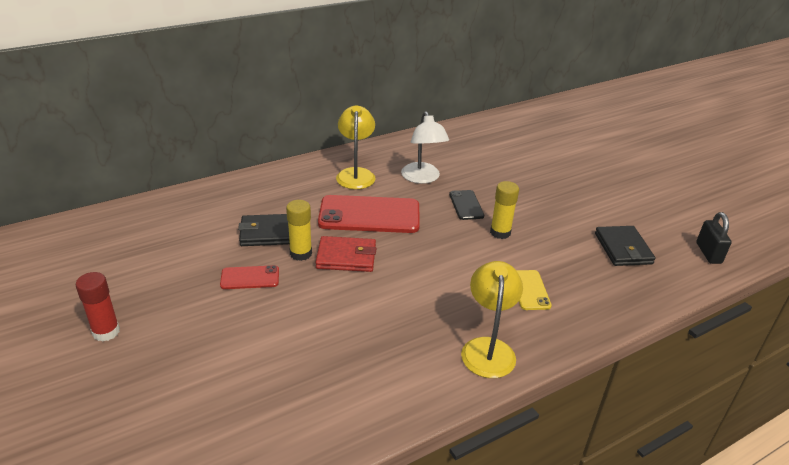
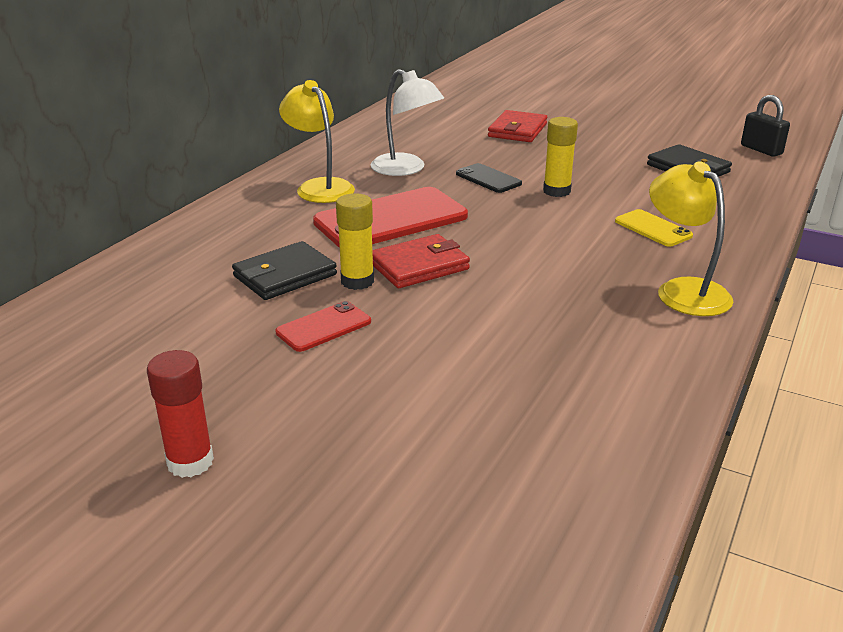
camera: 30 degrees left, 5 degrees down
(535, 170) = (517, 130): none -> red wallet

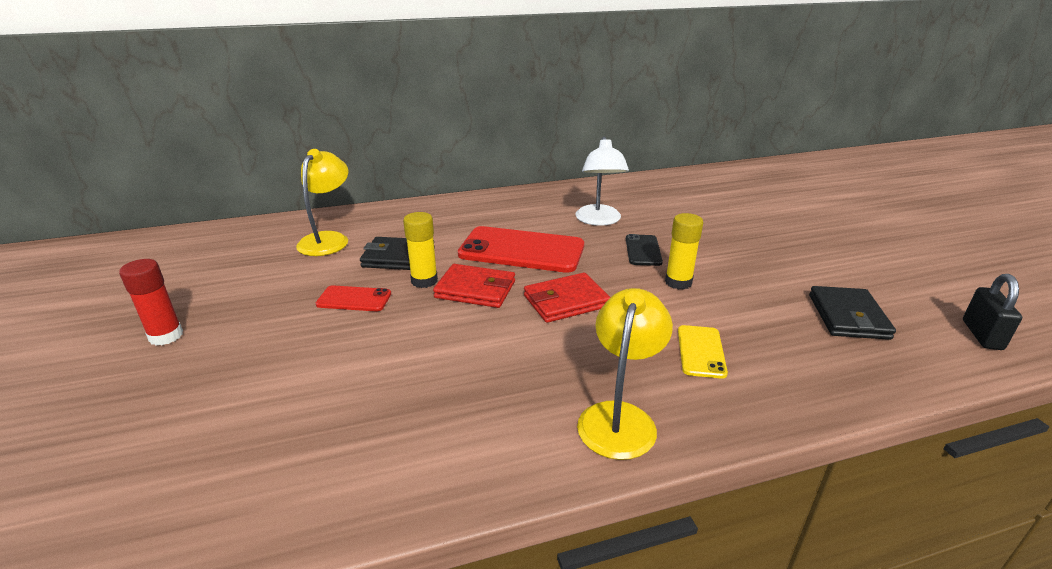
camera: 45 degrees right, 0 degrees up
(320, 187) = (523, 211): yellow lamp -> yellow lamp (328, 239)
(517, 130) = (741, 223): red wallet -> red wallet (566, 301)

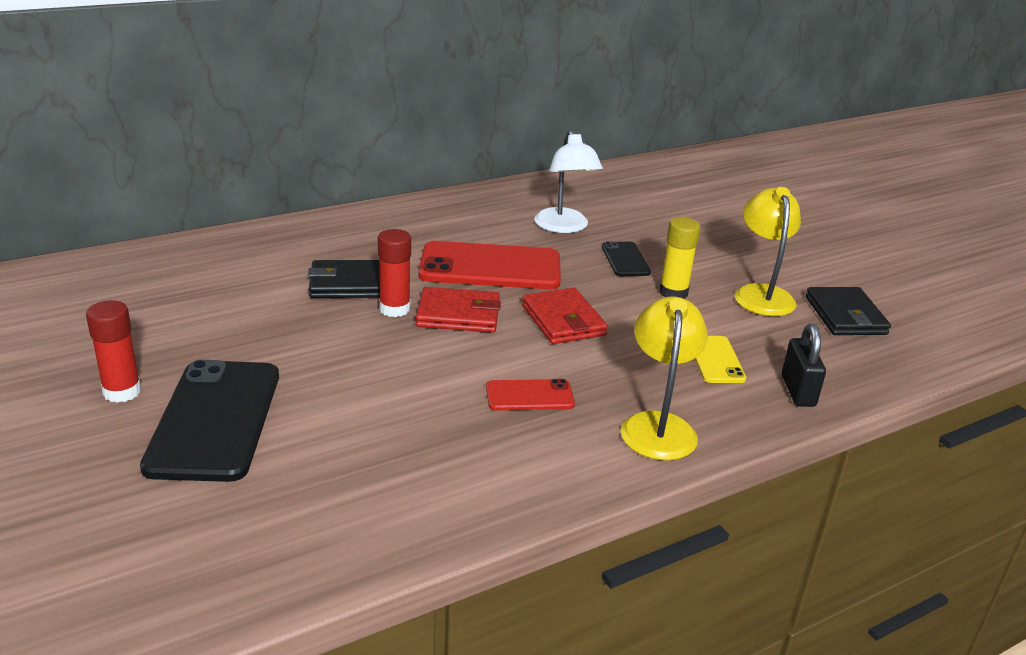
camera: 15 degrees left, 0 degrees up
(220, 369) = (215, 419): none -> black phone
(328, 239) = (247, 267): yellow lamp -> yellow lamp (761, 294)
(354, 299) = (323, 335): red phone -> red phone (529, 396)
(424, 281) = (394, 309): yellow glue stick -> red glue stick
(566, 301) = (563, 320): red wallet -> red wallet turned 75 degrees counterclockwise
(982, 335) = (964, 324): black padlock -> black padlock (798, 391)

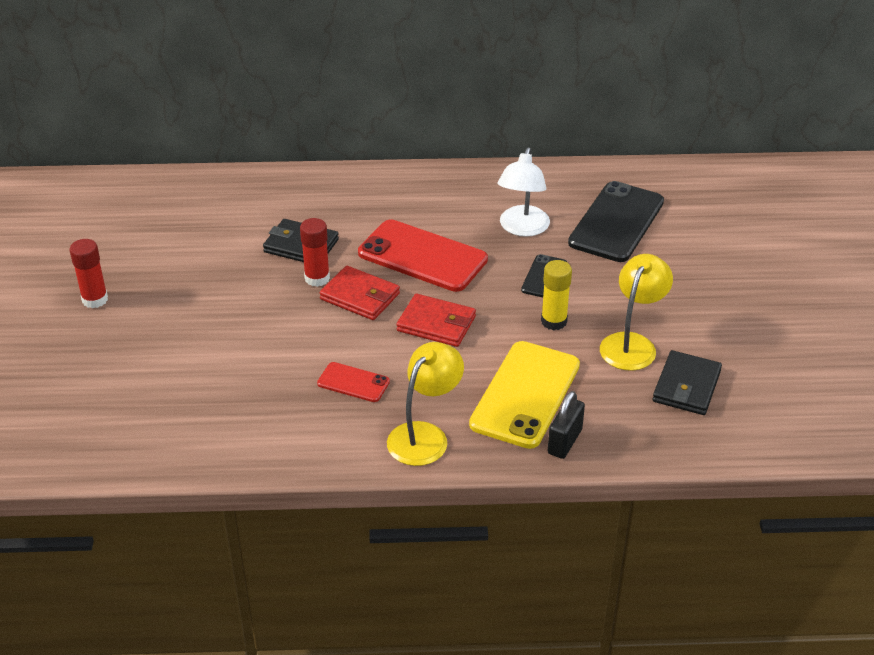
camera: 30 degrees right, 10 degrees up
(215, 419) = (136, 338): black phone -> black phone (616, 222)
(563, 320) = (436, 324): red wallet -> red wallet turned 75 degrees counterclockwise
(715, 360) = (525, 394): yellow phone -> yellow phone, size x2.01

